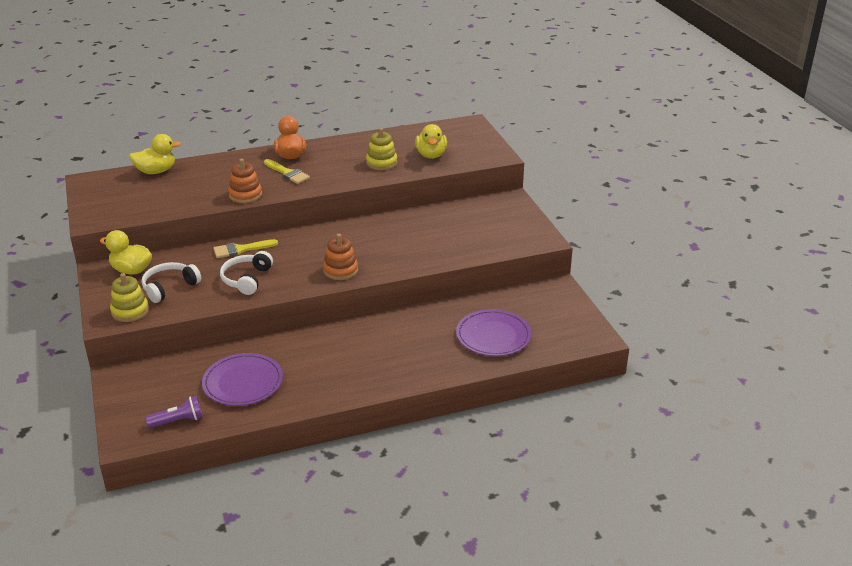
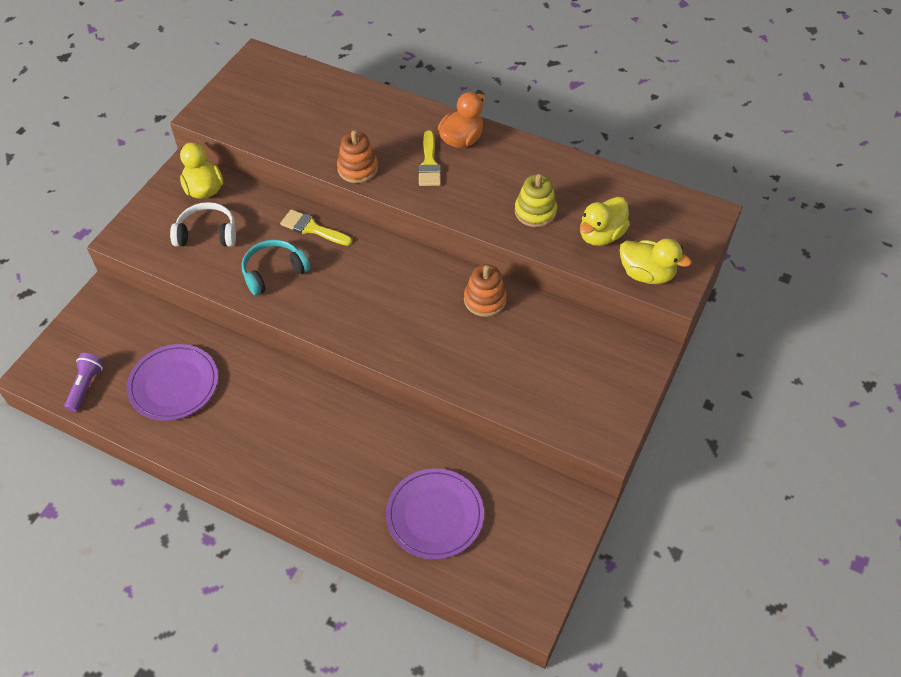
camera: 45 degrees right, 20 degrees up
(130, 311) = (150, 240): yellow stacking toy -> none
(156, 171) = (323, 82): yellow duck -> yellow duck (646, 274)
(178, 421) = (86, 386): purple flashlight -> purple flashlight turned 105 degrees counterclockwise
(246, 279) = (274, 271): white headphones -> turquoise headphones
(340, 270) = (361, 324): orange stacking toy -> orange stacking toy (485, 300)

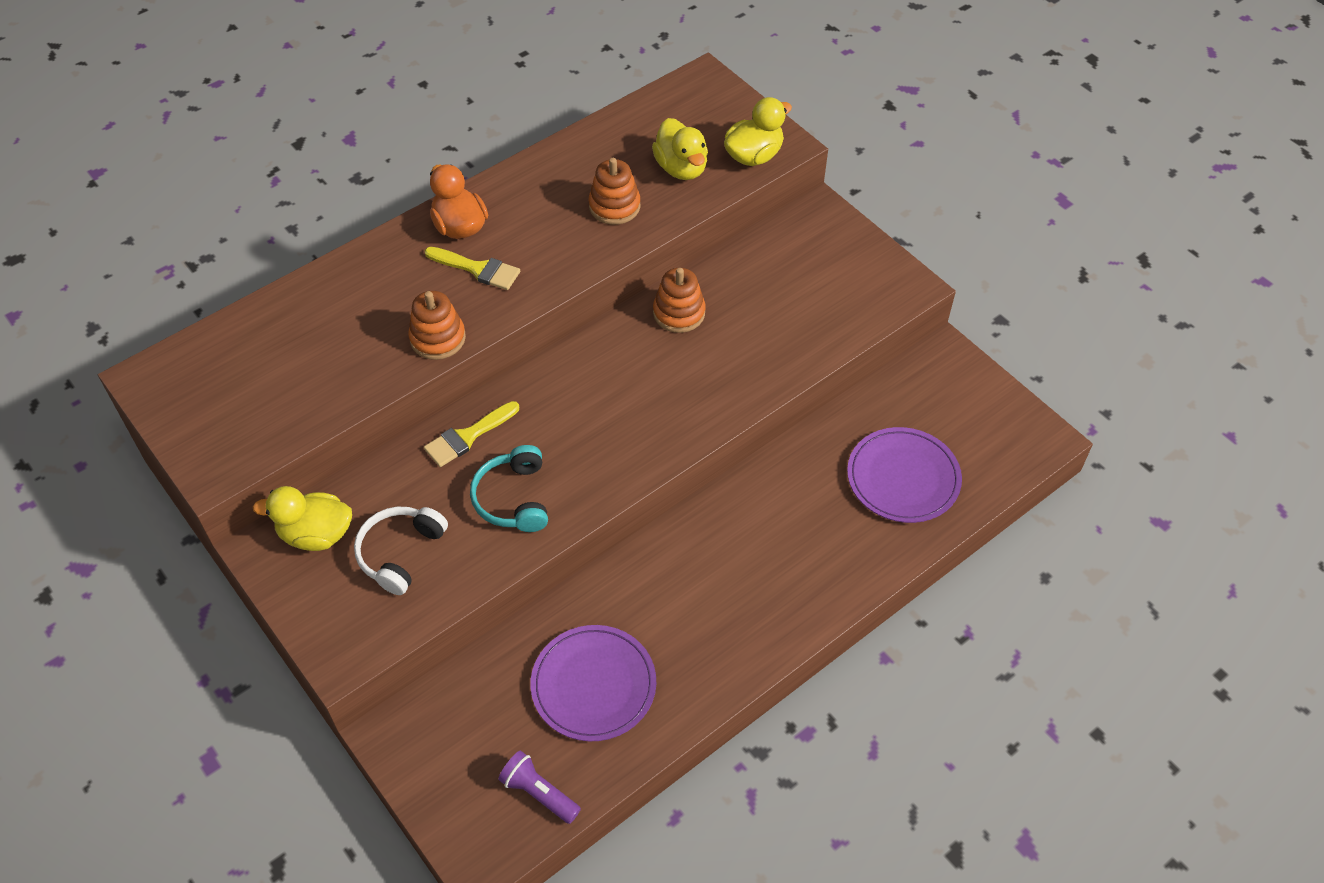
camera: 65 degrees left, 0 degrees up
(535, 212) = (614, 206): yellow stacking toy -> orange stacking toy

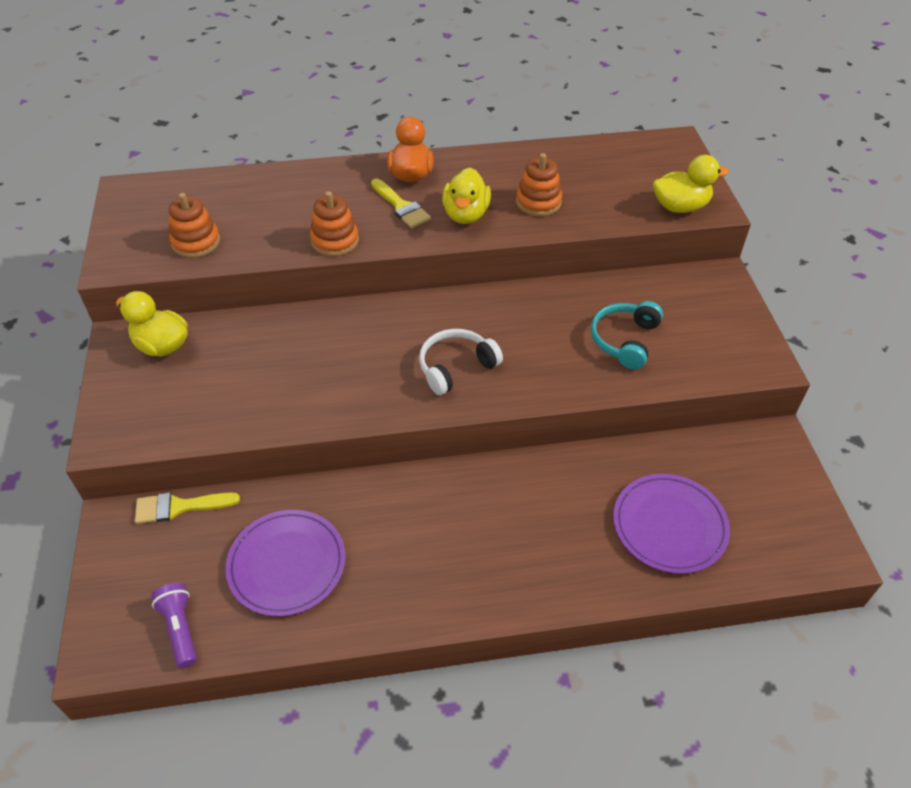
camera: 30 degrees right, 5 degrees down
(400, 553) = (206, 385): white headphones -> white headphones (456, 367)
(467, 436) = (319, 326): yellow brush -> yellow brush (179, 507)
(513, 498) = (317, 384): turquoise headphones -> turquoise headphones (624, 340)
(679, 313) = (547, 305): orange stacking toy -> orange stacking toy (196, 242)
(681, 168) = (612, 195): yellow duck -> yellow duck (466, 215)

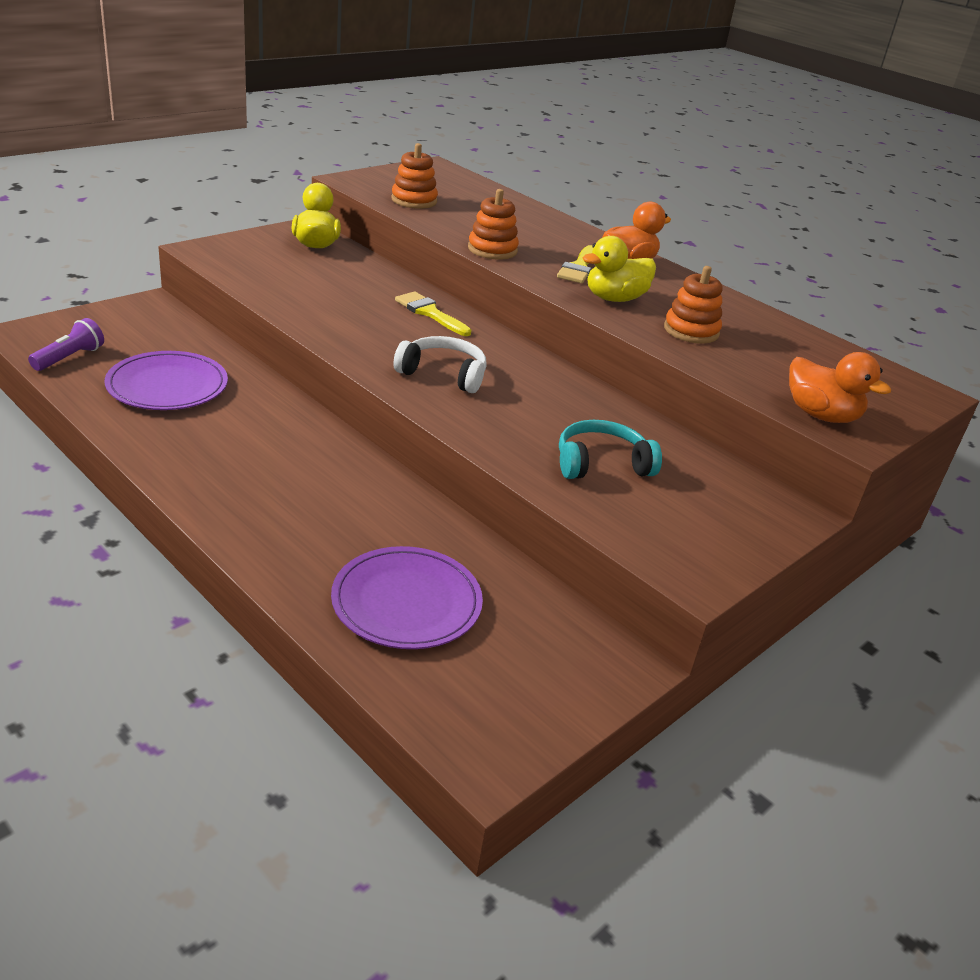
camera: 50 degrees right, 15 degrees down
(179, 507) = (186, 324): yellow brush -> yellow brush (430, 313)
(680, 207) = (821, 415): yellow duck -> orange duck

